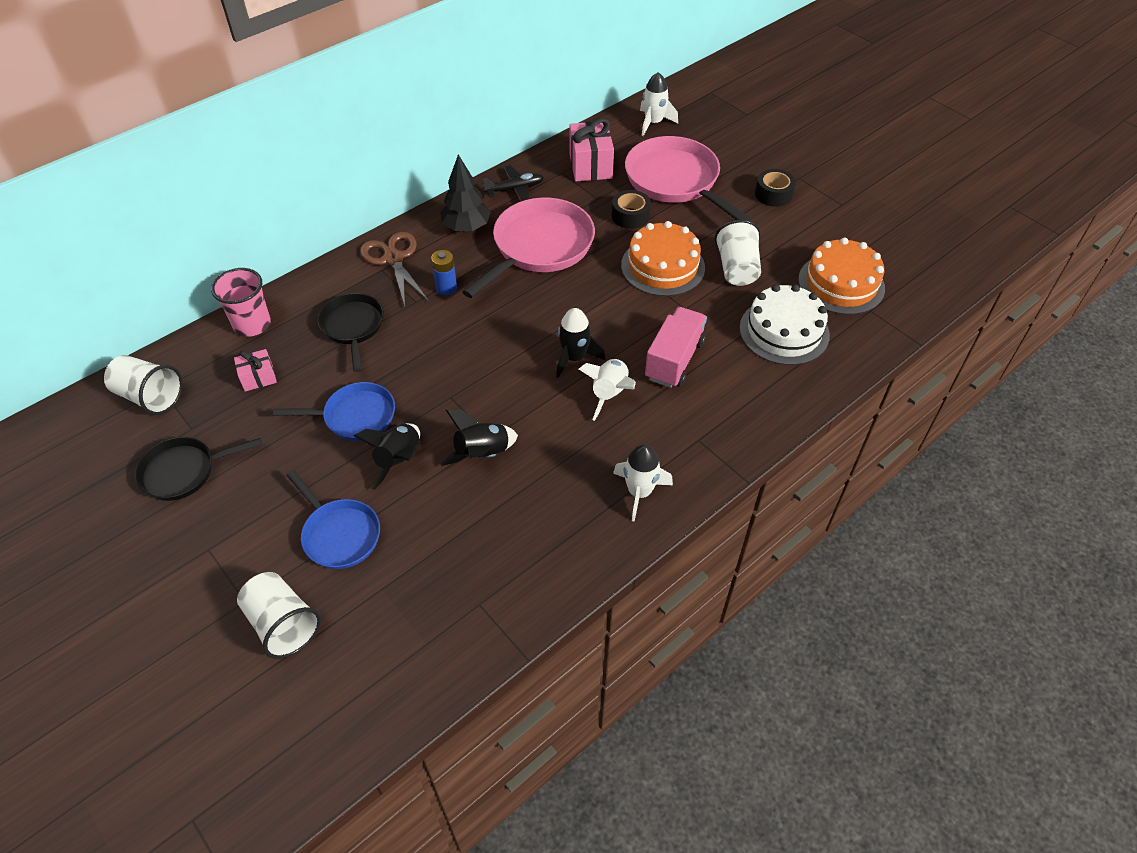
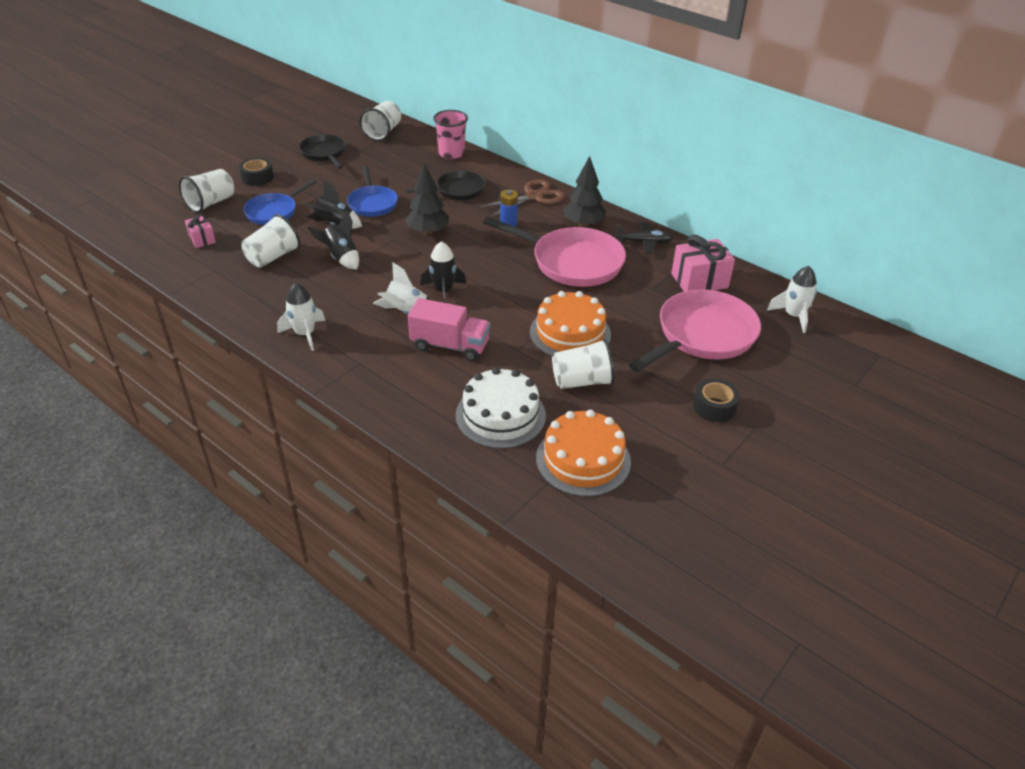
camera: 80 degrees right, 10 degrees down
(258, 378) = (403, 164): pink gift -> pink gift (202, 239)
(444, 363) = (428, 232): none -> black tree
(461, 531) = (273, 257): none -> white cup
(515, 189) = (644, 242): black plane -> black plane turned 60 degrees counterclockwise
(630, 216) = (635, 309): black tape -> black tape (257, 178)

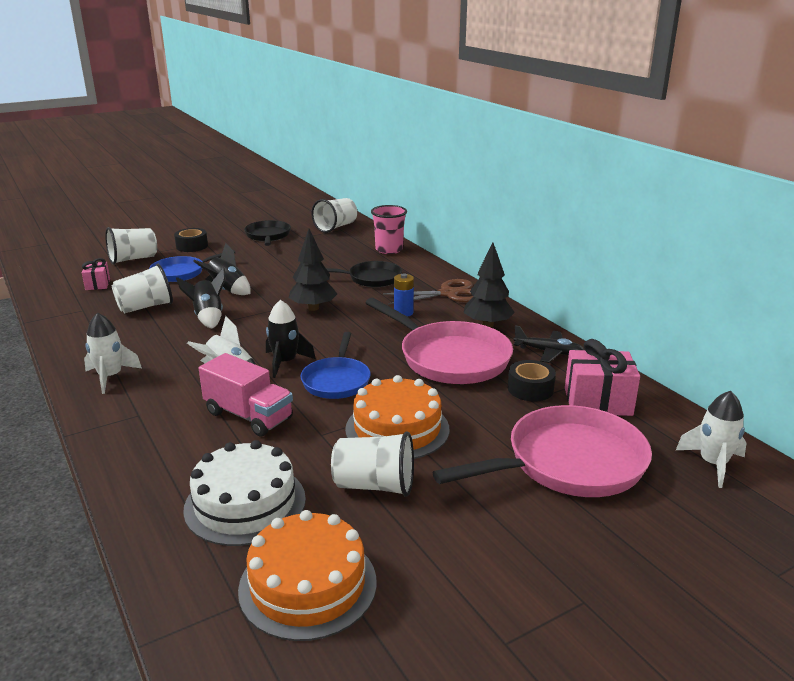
camera: 20 degrees right, 15 degrees down
(372, 203) = (278, 278): blue pan -> blue pan (337, 380)
(714, 407) = (537, 557): black tape -> black tape (530, 389)

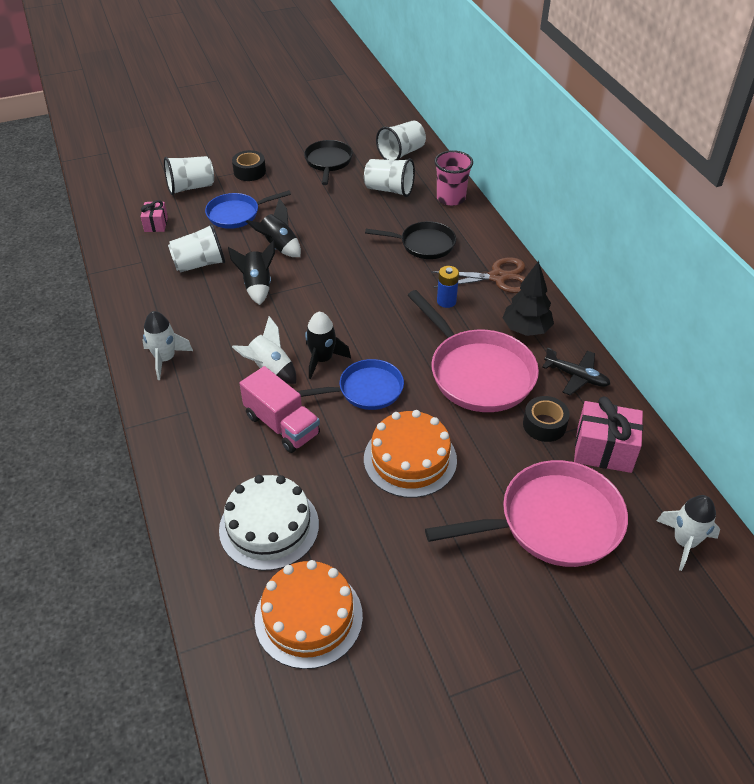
camera: 10 degrees right, 20 degrees up
(313, 308) = (359, 284): black tree -> none
(337, 380) = (366, 390): blue pan -> blue pan turned 120 degrees counterclockwise
(375, 485) = (378, 523): white cup -> white cup (389, 189)

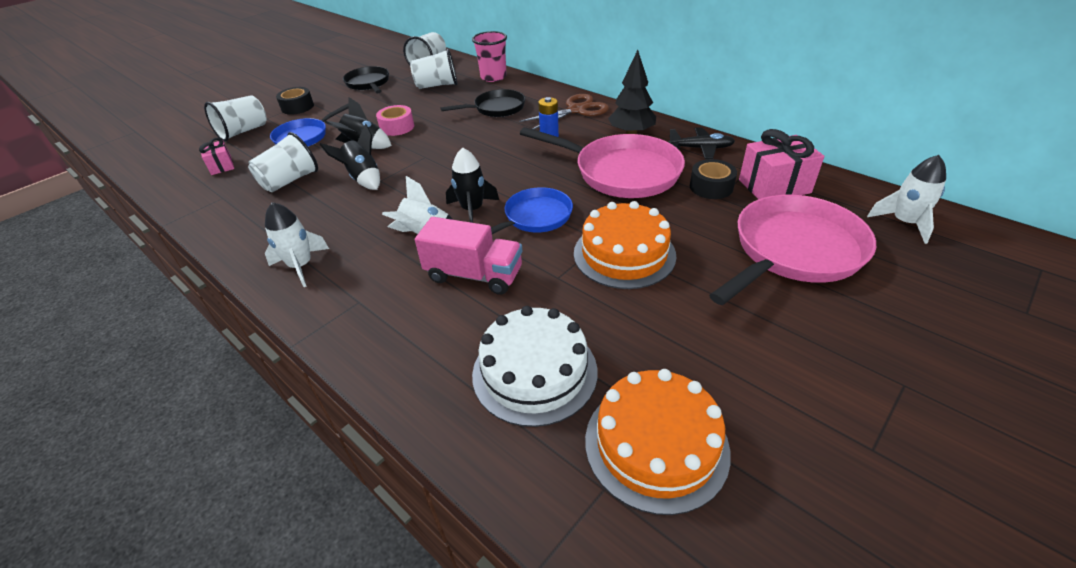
camera: 25 degrees left, 5 degrees down
(320, 233) = (397, 127): none -> pink tape

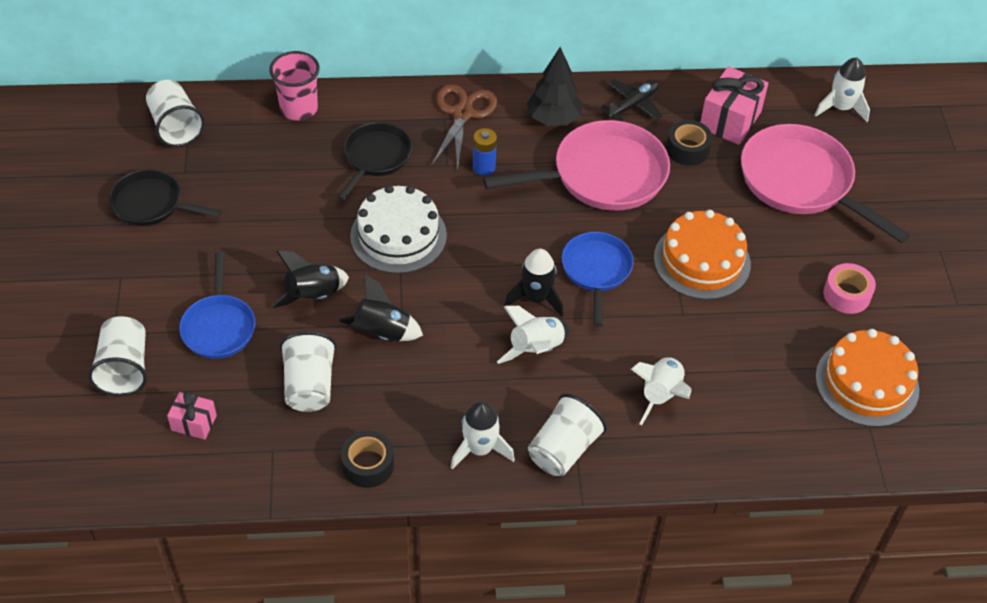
camera: 50 degrees left, 10 degrees up
(297, 107) = (124, 294): black tape -> black tape (368, 465)
(397, 127) = (306, 249): pink tape -> pink tape (846, 294)
(437, 85) = (249, 159): white cup -> white cup (563, 449)
(457, 317) = (661, 395): none -> white rocket
(474, 275) = (624, 355): pink truck -> none
(534, 372) = (757, 393): white cake -> white cake (398, 235)
(793, 251) = (801, 183): pink pan -> pink pan turned 45 degrees counterclockwise

